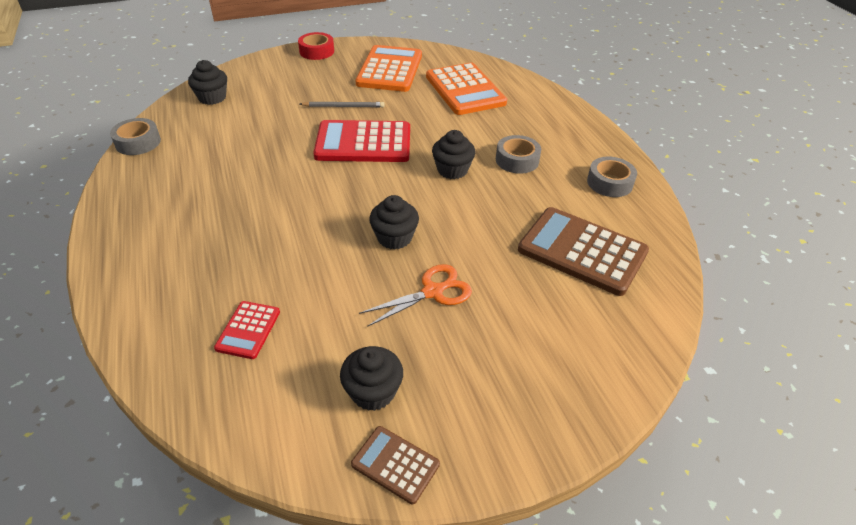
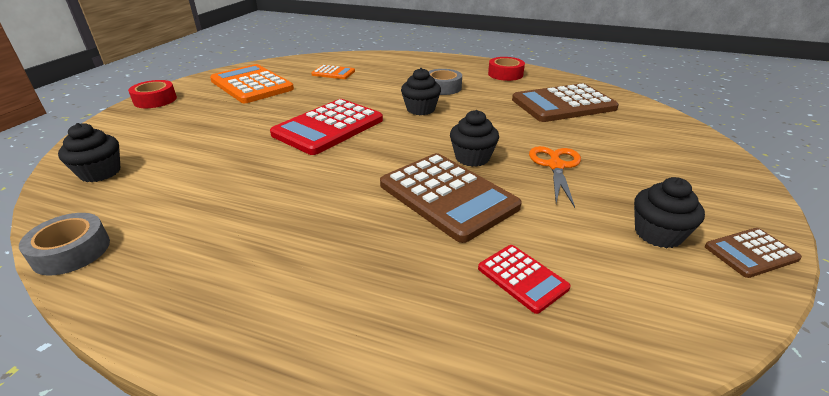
camera: 50 degrees left, 10 degrees down
(321, 250) = (447, 196): none -> brown calculator
(344, 106) = (262, 117): grey pencil -> none
(465, 90) = (333, 73): orange calculator -> orange calculator, size x0.50
(609, 183) = (505, 74): grey tape -> red tape

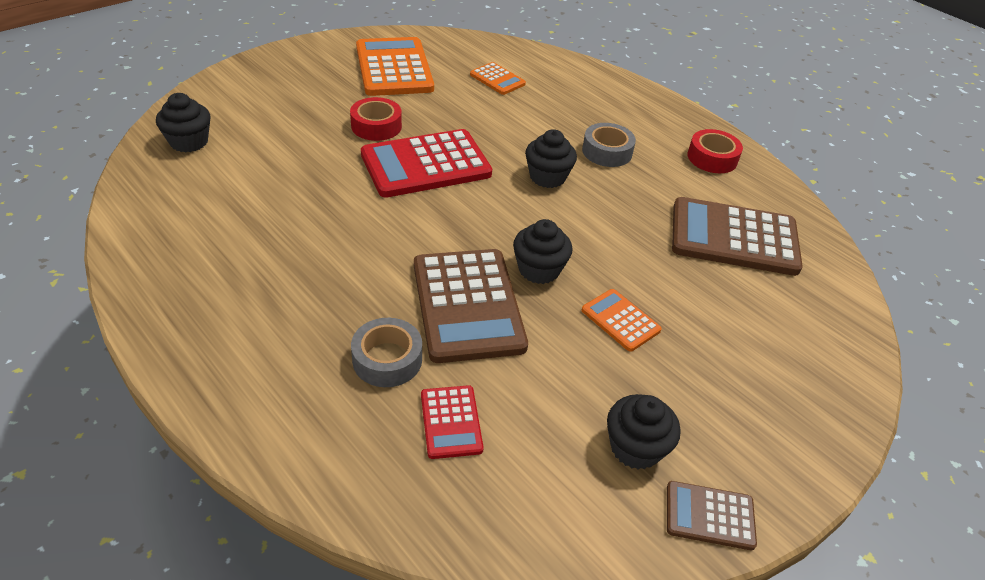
camera: 25 degrees right, 10 degrees up
(71, 251) = (127, 222): grey tape -> grey tape (387, 359)
(155, 100) = (286, 58): red tape -> red tape (376, 126)
(555, 166) = (620, 320): orange scissors -> orange calculator

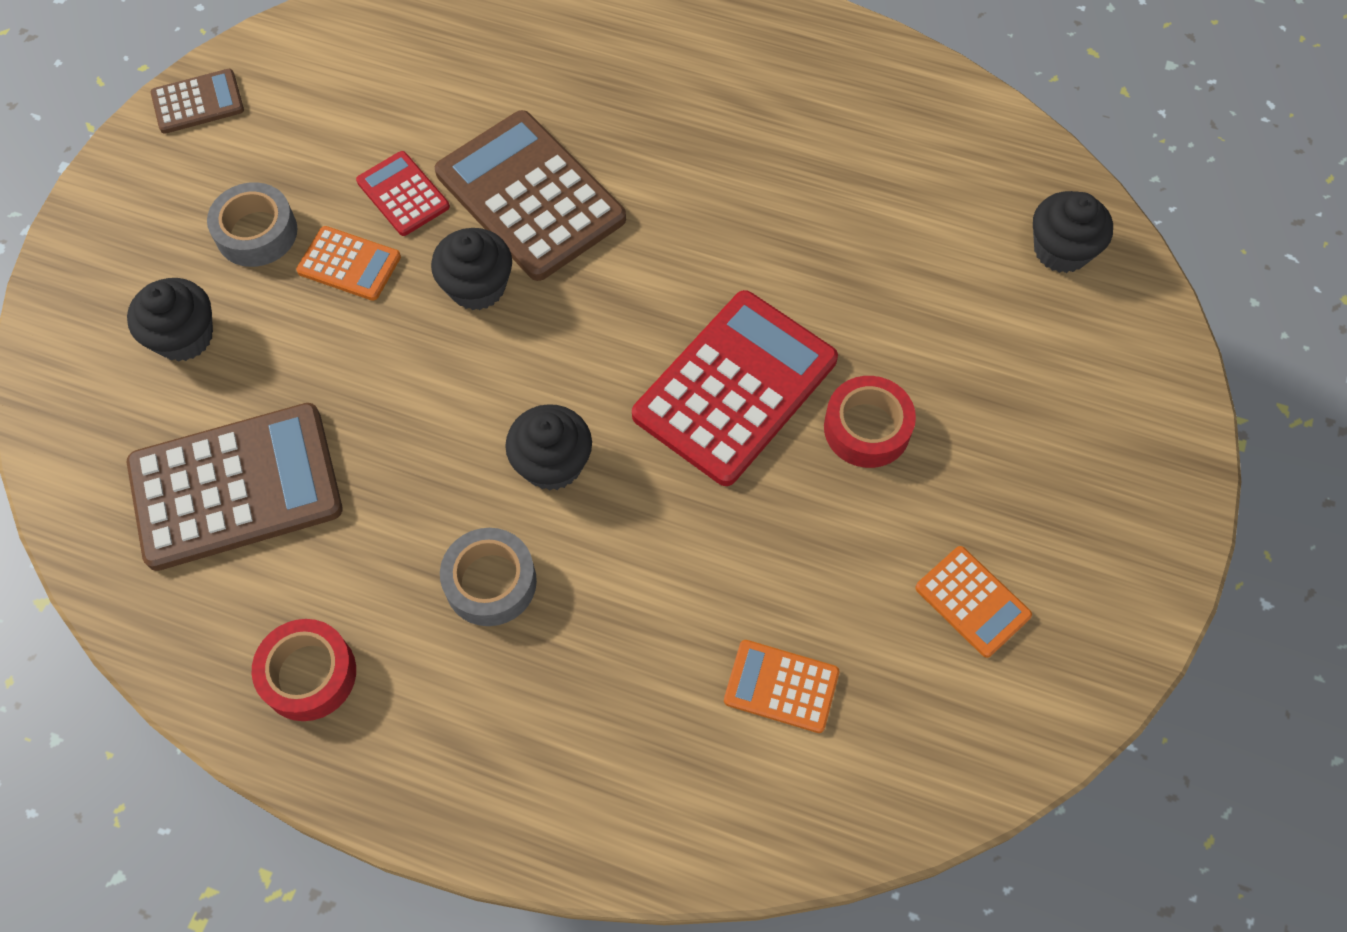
camera: 155 degrees right, 20 degrees up
(387, 359) = (568, 98): grey tape -> grey tape (256, 232)
(394, 68) = (972, 602): orange calculator -> orange calculator, size x0.50
(451, 422) = (468, 72): red calculator -> red calculator (403, 194)
(635, 447) = (284, 129): black cupcake -> black cupcake (184, 337)

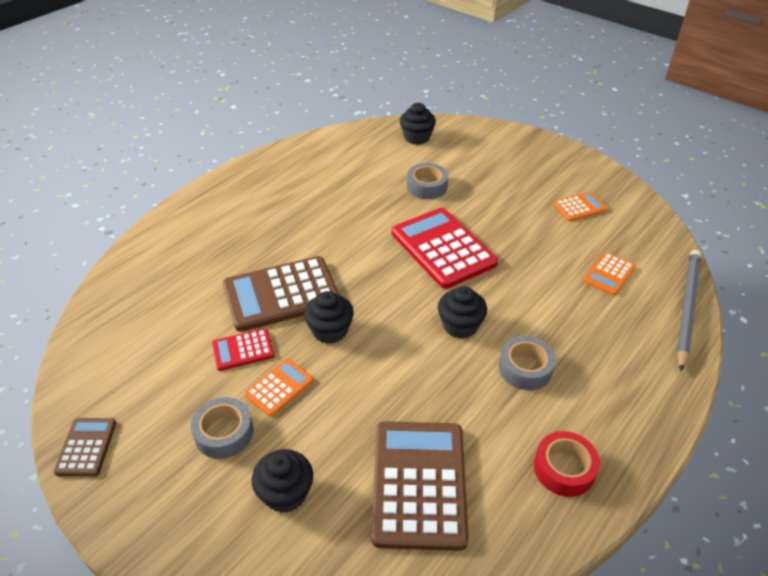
camera: 70 degrees left, 20 degrees down
(741, 844) = (687, 307): none -> grey pencil
(867, 428) = (483, 213): red tape -> none
(904, 313) = (427, 186): none -> grey tape

